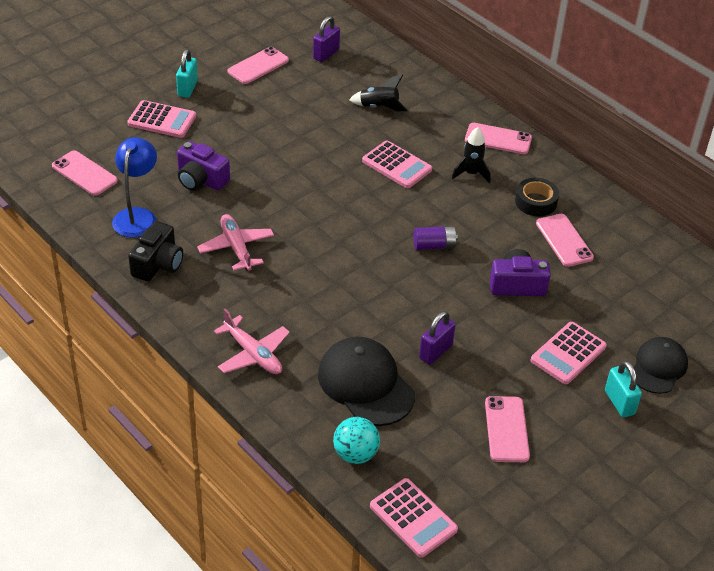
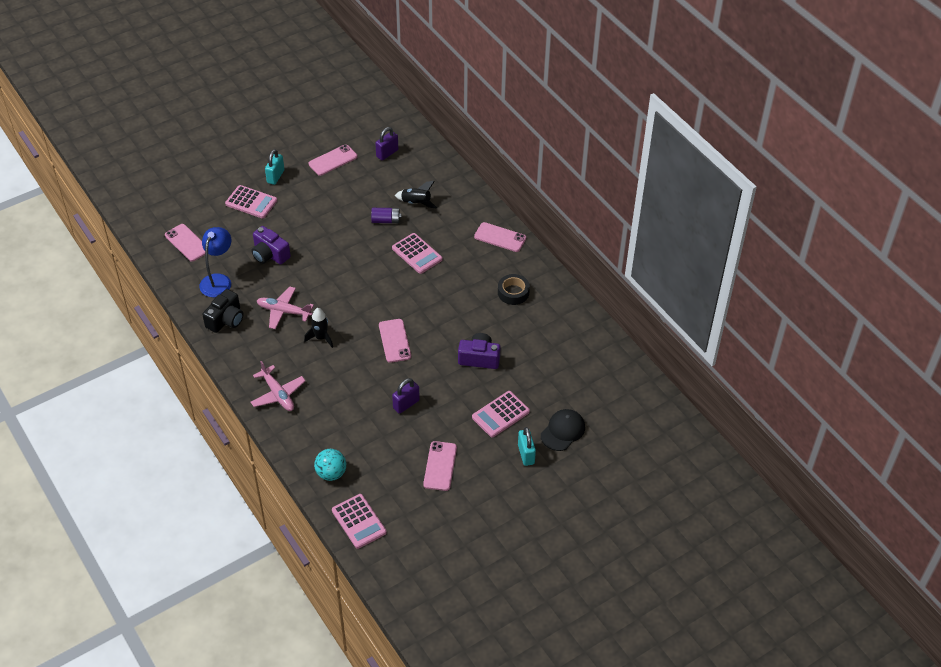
camera: 10 degrees right, 5 degrees up
(236, 247) = (284, 311): pink plane -> pink plane turned 60 degrees counterclockwise
(365, 384) = (351, 424): black cap -> none
(434, 245) = (427, 322): purple battery -> purple battery (386, 220)
(471, 173) = (471, 265): black rocket -> black rocket (321, 338)
(564, 240) = (525, 326): pink phone -> pink phone (394, 341)

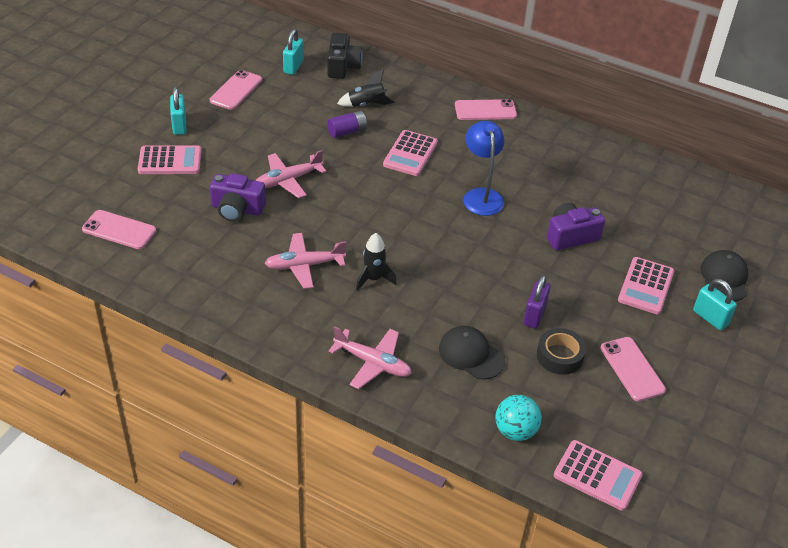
camera: 30 degrees left, 5 degrees down
(218, 280) = (193, 259): blue lamp -> blue lamp (481, 195)
(226, 320) = (237, 300): black camera -> black camera (342, 66)
(318, 245) = (288, 180): none -> pink plane
(343, 414) = (471, 354): none -> black cap
(387, 153) = (293, 66): purple padlock -> turquoise padlock
(394, 341) = (462, 251): pink phone -> none
(417, 254) = (410, 154): pink calculator -> pink calculator turned 90 degrees clockwise
(513, 292) = (546, 158): black tape -> black tape (560, 356)

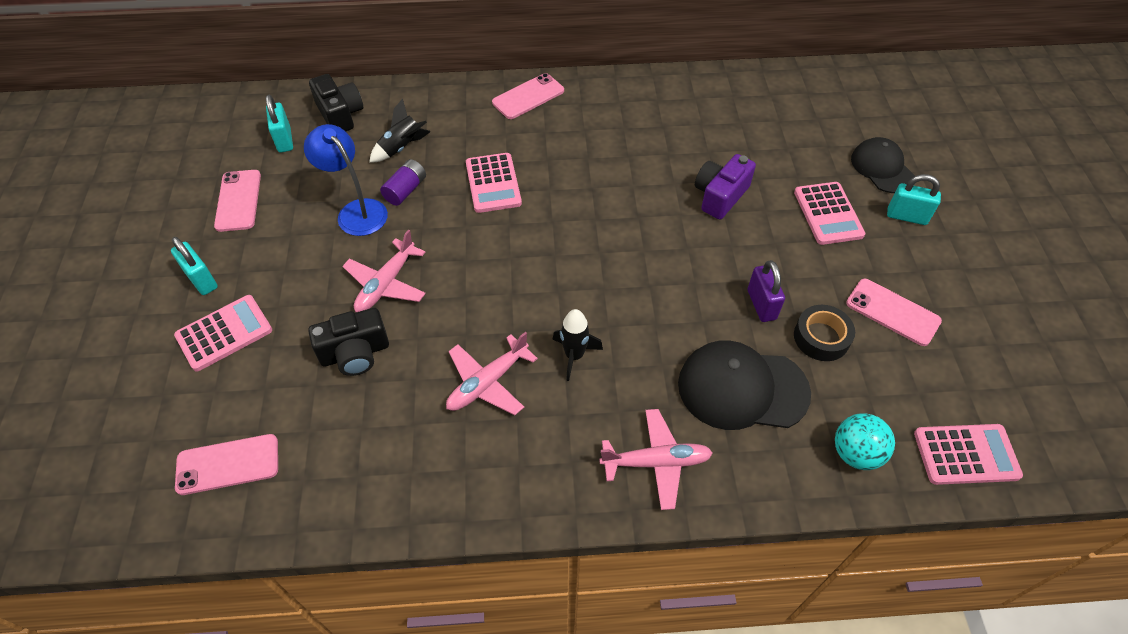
camera: 30 degrees left, 10 degrees up
(237, 209) = (355, 353): purple camera -> black camera
(471, 354) = (742, 388): black cap -> black cap, size x1.53
(481, 195) = (602, 195): blue lamp -> blue lamp (356, 211)

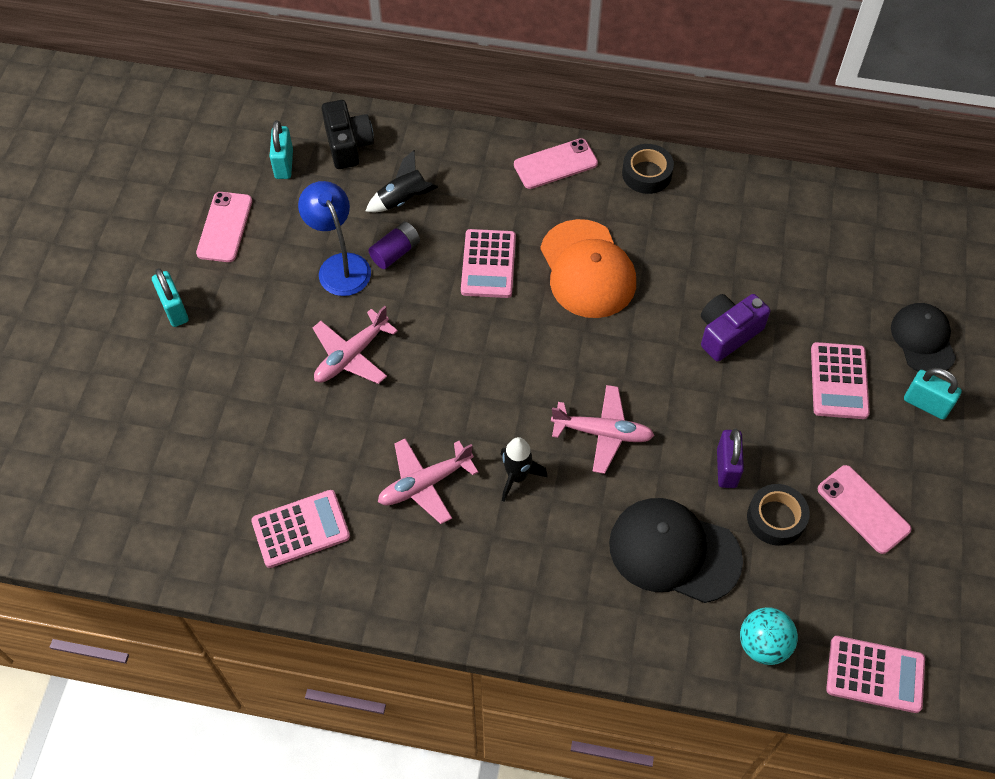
camera: 15 degrees right, 5 degrees up
(224, 333) = (186, 372): pink calculator -> pink calculator (301, 529)
(228, 464) = (168, 505): pink phone -> none
(355, 353) = (305, 422): black camera -> none
(582, 170) = (587, 269): none -> orange cap
(608, 90) = (646, 174): none -> black tape
(656, 462) = (564, 603): pink plane -> pink plane (603, 433)

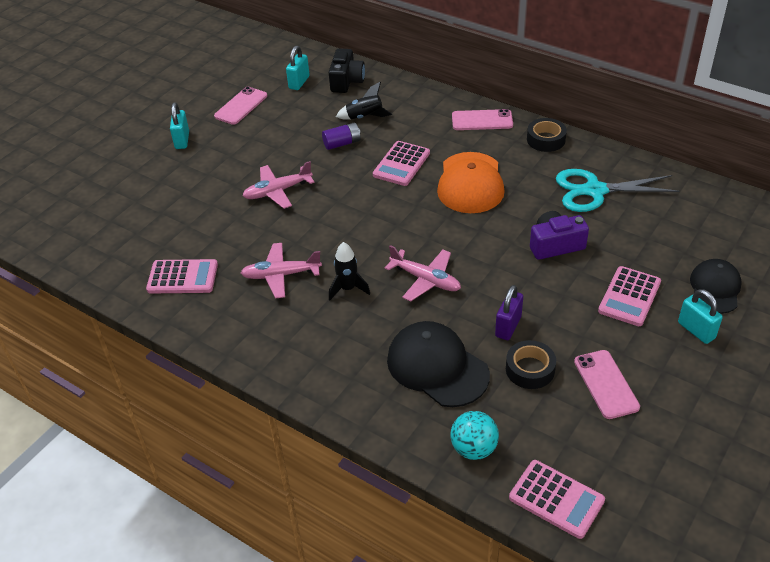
camera: 25 degrees right, 15 degrees down
(340, 265) = (301, 142): blue lamp -> none
(737, 237) = (595, 191): none -> turquoise scissors

